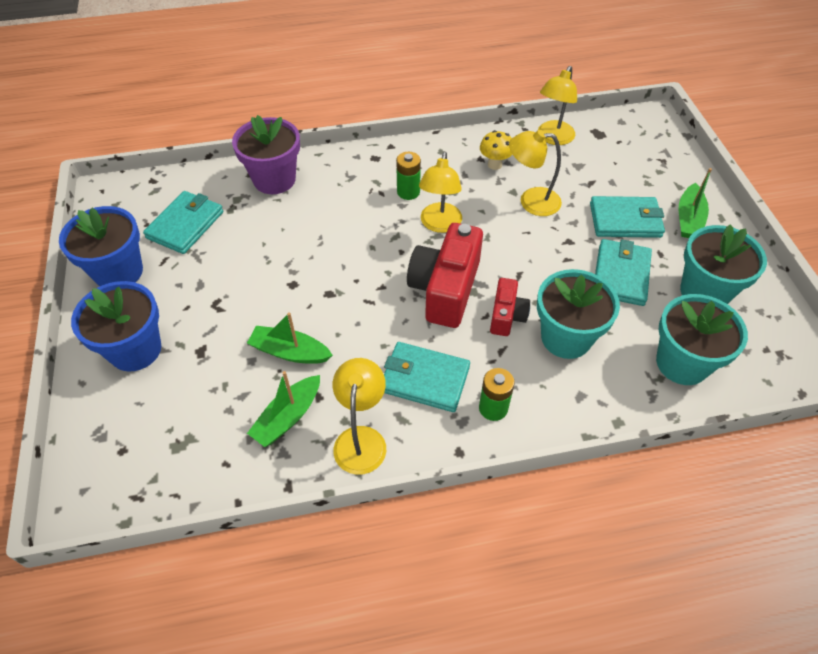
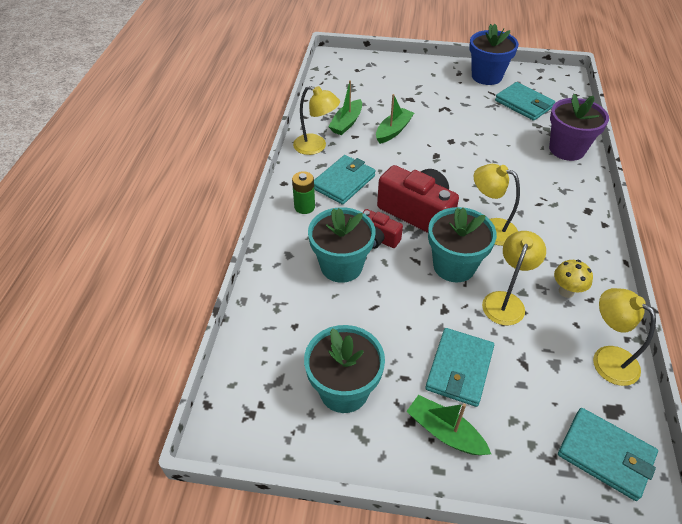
camera: 110 degrees right, 5 degrees down
(135, 350) = (421, 78): blue flower pot -> none
(288, 417) = (346, 123): green boat -> green boat turned 120 degrees counterclockwise
(408, 192) = (536, 220): green battery -> none
(620, 275) = (390, 331): turquoise wallet -> turquoise wallet (605, 455)
(682, 363) = (281, 330): turquoise flower pot -> turquoise flower pot (454, 266)

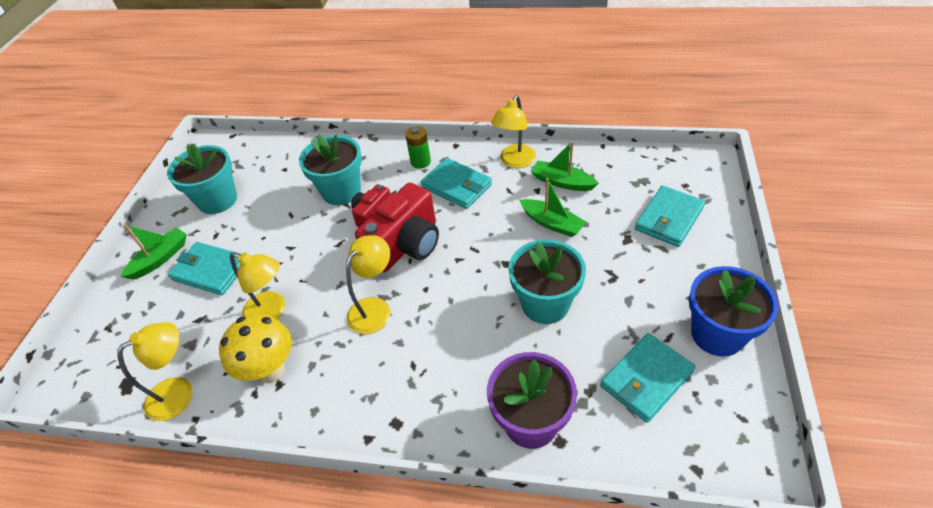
camera: 95 degrees right, 0 degrees up
(454, 266) = (326, 272): turquoise flower pot -> turquoise flower pot (545, 304)
(566, 291) = (270, 370): yellow mushroom -> yellow mushroom, size x1.64
(605, 455) = (93, 368): turquoise wallet -> turquoise wallet (669, 219)

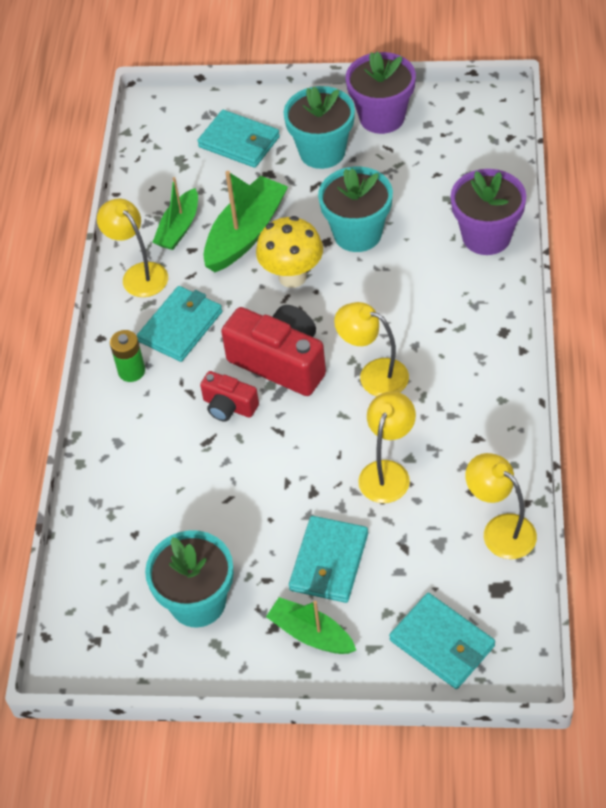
camera: 95 degrees left, 5 degrees up
(270, 370) = (462, 450): yellow mushroom -> yellow mushroom (292, 277)
(341, 191) = (185, 450): turquoise flower pot -> turquoise flower pot (322, 152)
(514, 162) = (139, 274): yellow lamp -> yellow lamp turned 150 degrees counterclockwise
(552, 223) = (245, 234): green boat -> green boat, size x1.57
(646, 379) = (433, 163): turquoise wallet -> turquoise wallet (442, 643)
(717, 334) = (382, 117): blue flower pot -> purple flower pot

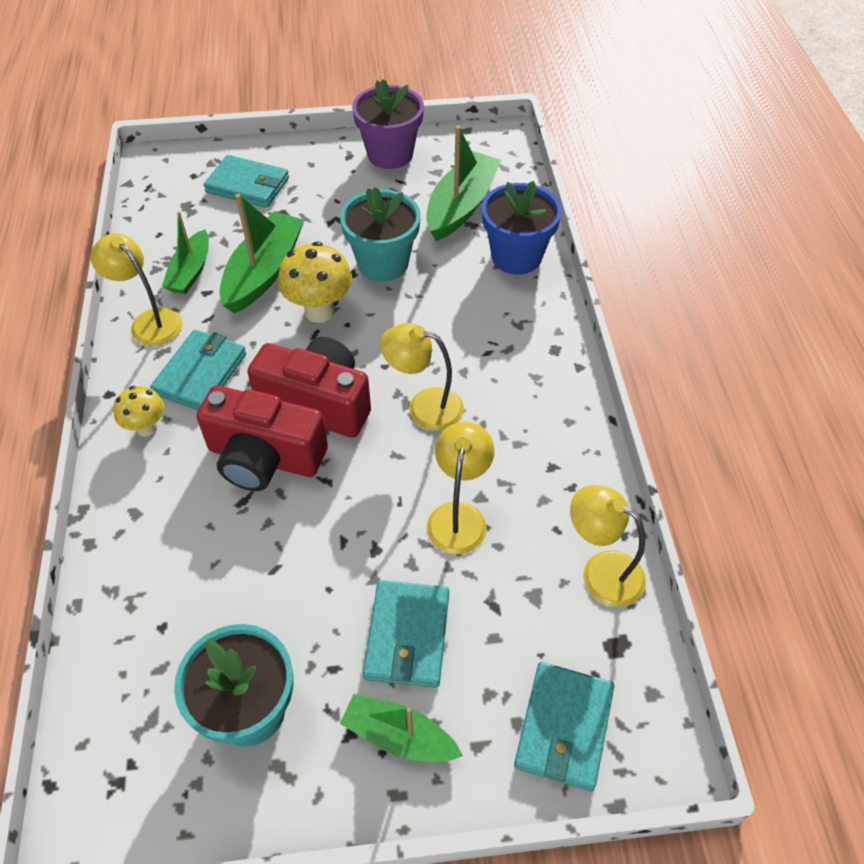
camera: 15 degrees left, 0 degrees up
(131, 371) = (147, 428): green battery -> yellow mushroom
(229, 406) = (264, 457): red camera -> red camera, size x1.83
(322, 152) = (334, 189): turquoise flower pot -> none
(442, 643) = (564, 727): turquoise wallet -> turquoise wallet turned 75 degrees clockwise
(443, 179) = (461, 206): none -> green boat
(486, 236) = (516, 256): purple flower pot -> blue flower pot

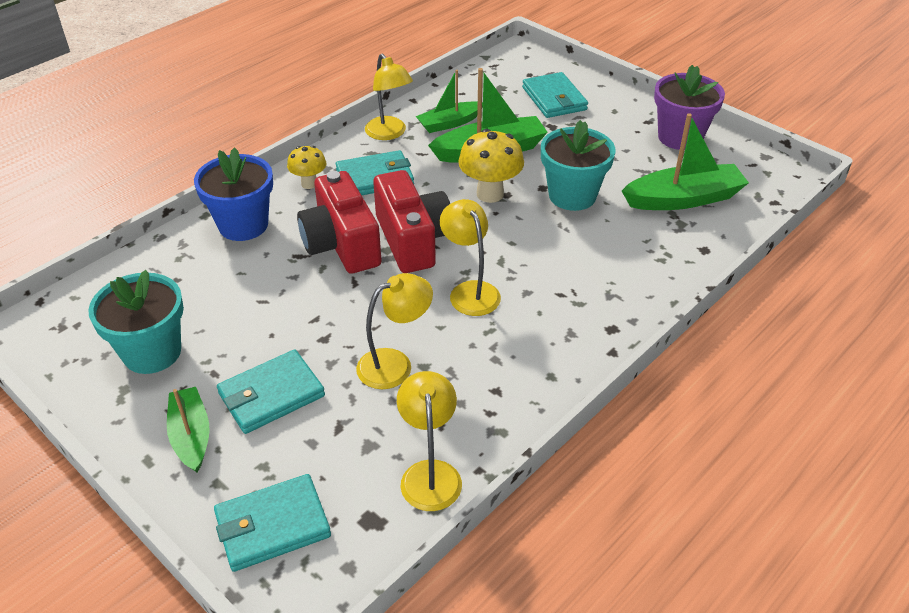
camera: 50 degrees right, 10 degrees down
(149, 321) = (389, 133): yellow lamp -> yellow lamp turned 150 degrees clockwise
(516, 256) = (676, 255): blue flower pot -> blue flower pot (243, 225)

